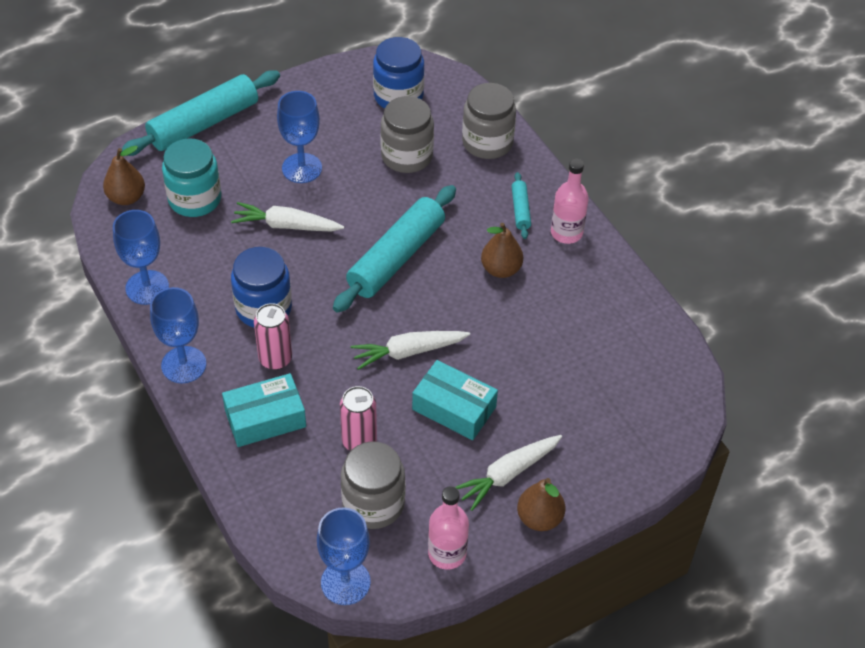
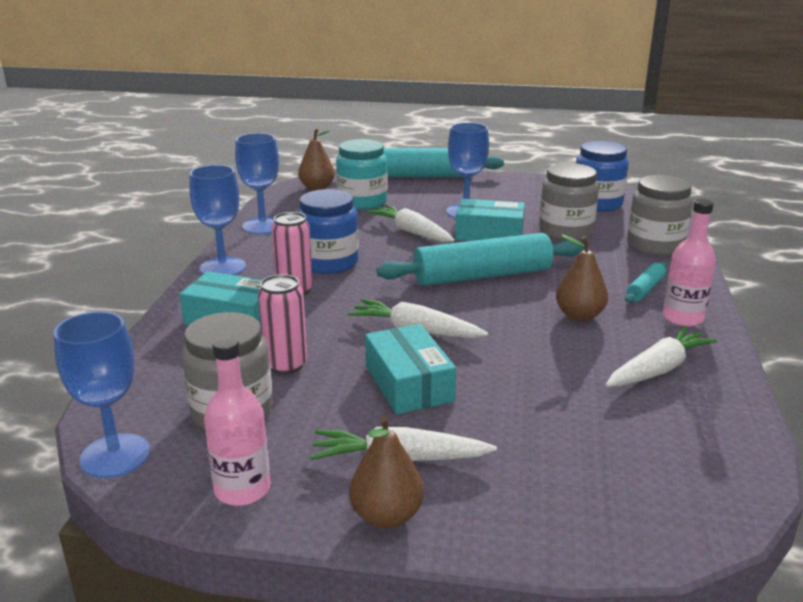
camera: 40 degrees right, 25 degrees down
(351, 193) = (489, 234): none -> turquoise box
(587, 301) = (658, 369): none -> white carrot

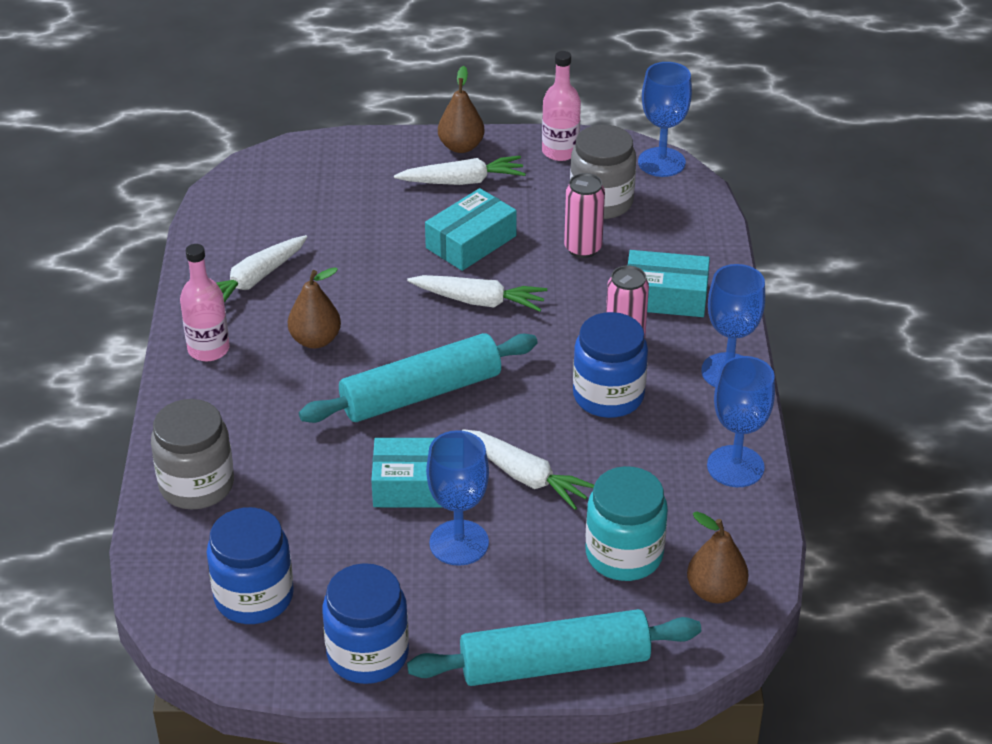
camera: 170 degrees right, 15 degrees up
(408, 383) = (471, 242): turquoise box -> turquoise box turned 75 degrees clockwise
(525, 184) = (368, 654): none -> blue jar
(565, 231) = (312, 507): grey jar -> none
(645, 289) = (235, 391): turquoise rolling pin -> none

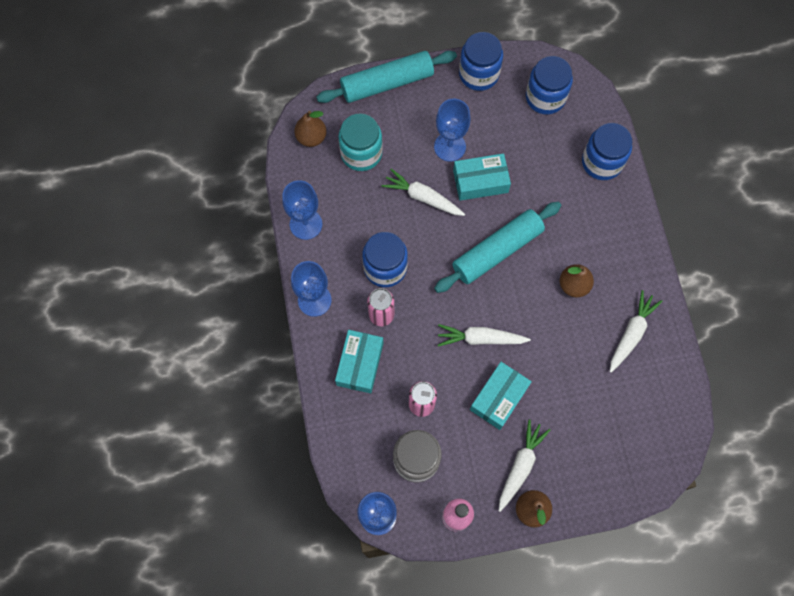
camera: 170 degrees right, 30 degrees up
(197, 485) = (602, 162): grey jar -> blue jar
(208, 349) = (636, 266): pink bottle -> none
(462, 181) = (520, 466): white carrot -> white carrot turned 135 degrees clockwise
(665, 296) = (360, 364): turquoise box -> turquoise box turned 75 degrees counterclockwise

